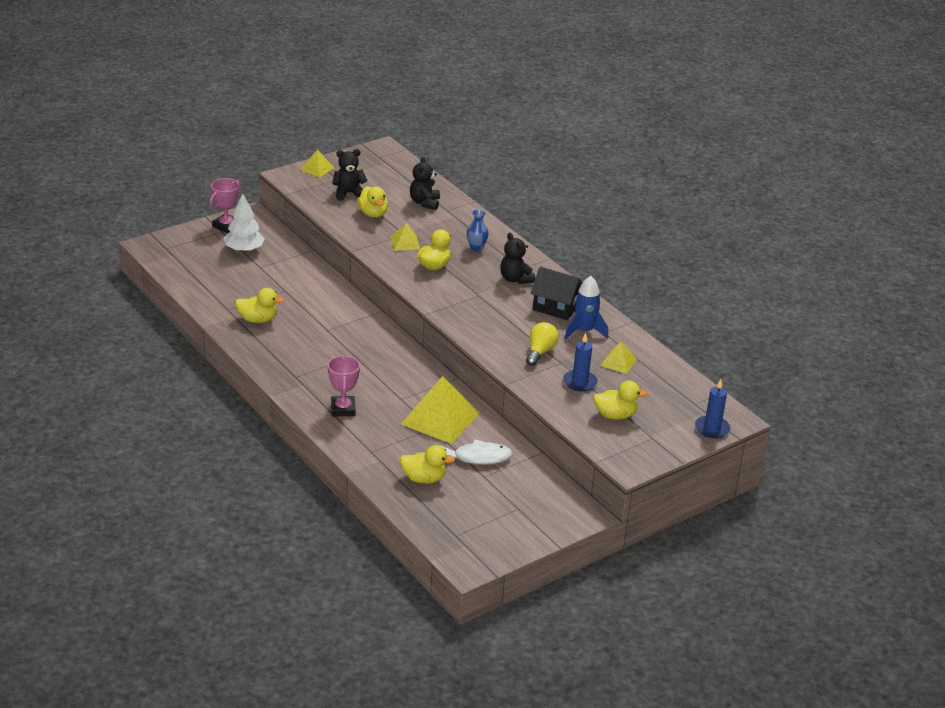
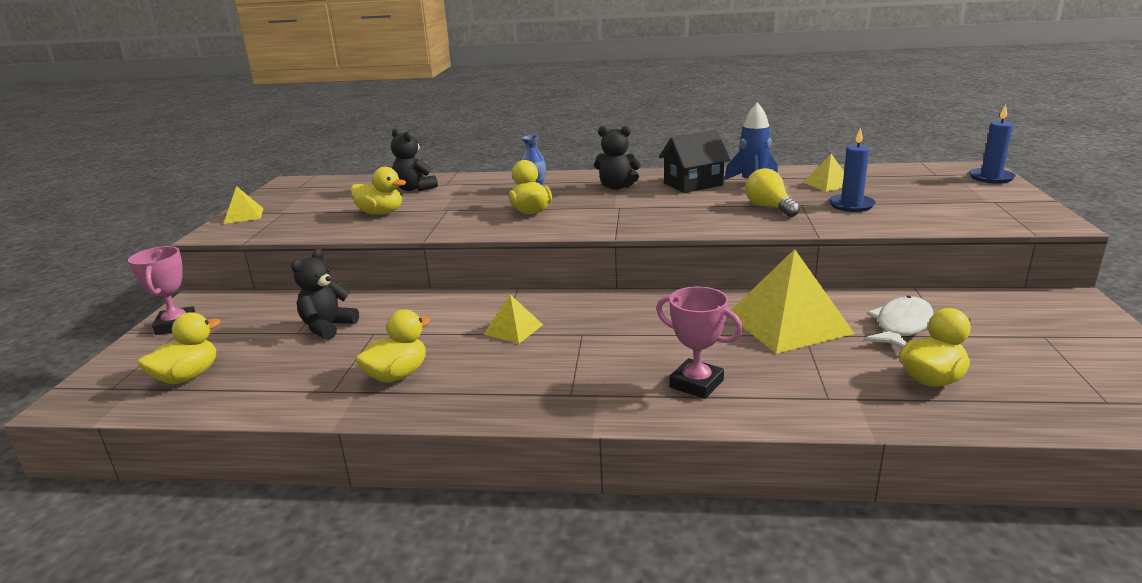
camera: 45 degrees left, 10 degrees down
(244, 250) = (243, 330): white tree -> none
(348, 193) = (320, 214): black teddy bear -> black teddy bear (328, 327)
(405, 243) = (463, 213): yellow pyramid -> yellow pyramid (513, 329)
(615, 415) = (934, 206): yellow duck -> yellow duck (187, 377)

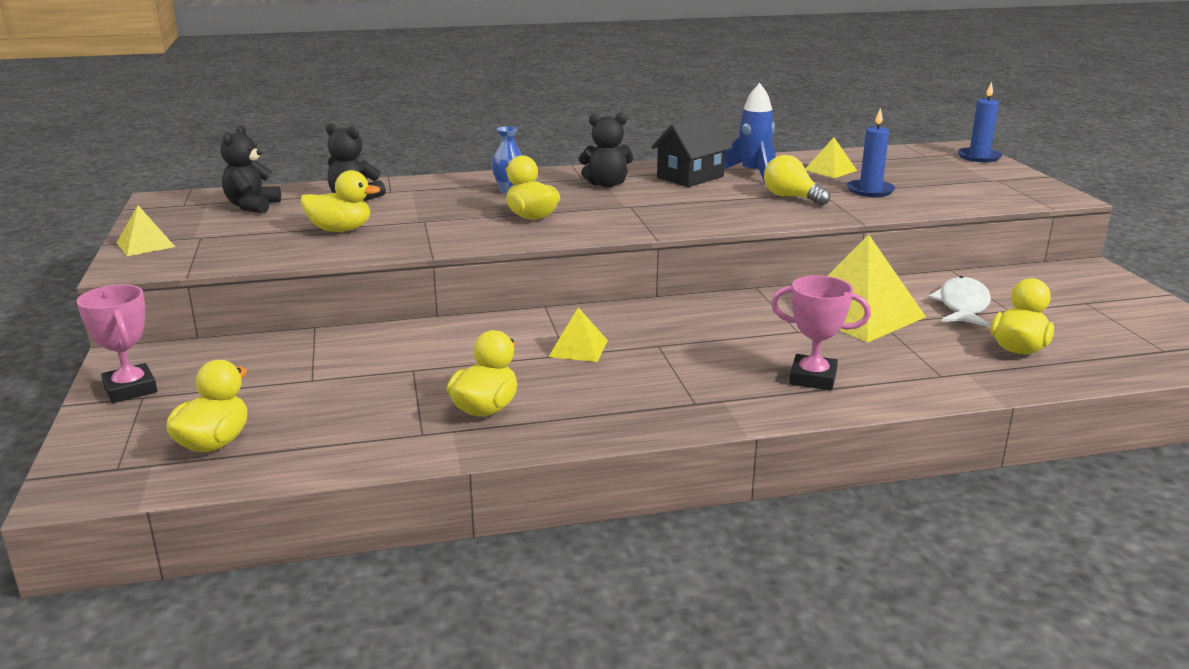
camera: 20 degrees left, 0 degrees up
(328, 327) = (348, 369): black teddy bear -> black teddy bear (252, 206)

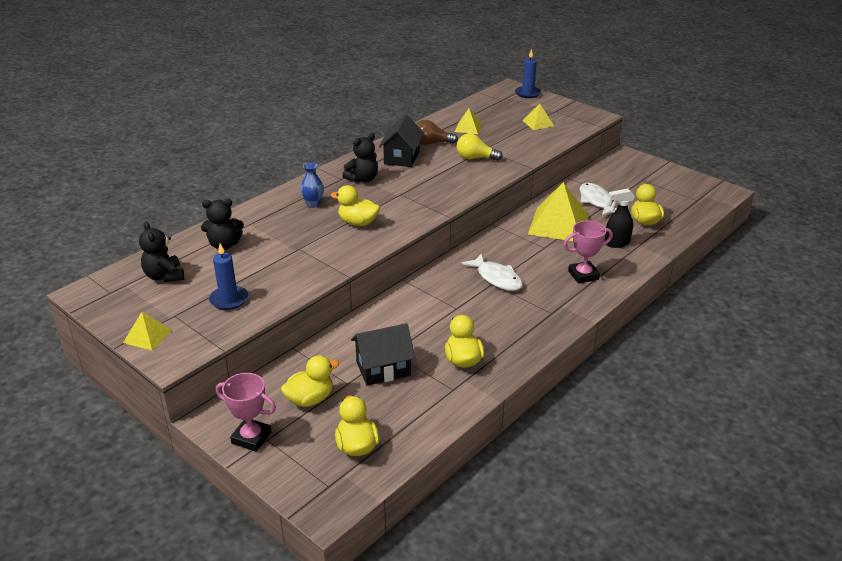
camera: 35 degrees left, 10 degrees up
(340, 230) = (259, 275): yellow duck -> yellow duck (310, 399)
(374, 381) = (383, 369): none -> black house
(578, 348) = (457, 302): yellow pyramid -> yellow pyramid (538, 123)
(672, 342) = (496, 278): none -> white fish
(753, 173) = (431, 143): blue rocket -> brown light bulb
(870, 190) = (507, 139): blue candle -> blue candle (229, 299)
(926, 359) = (616, 243): none -> black spray bottle

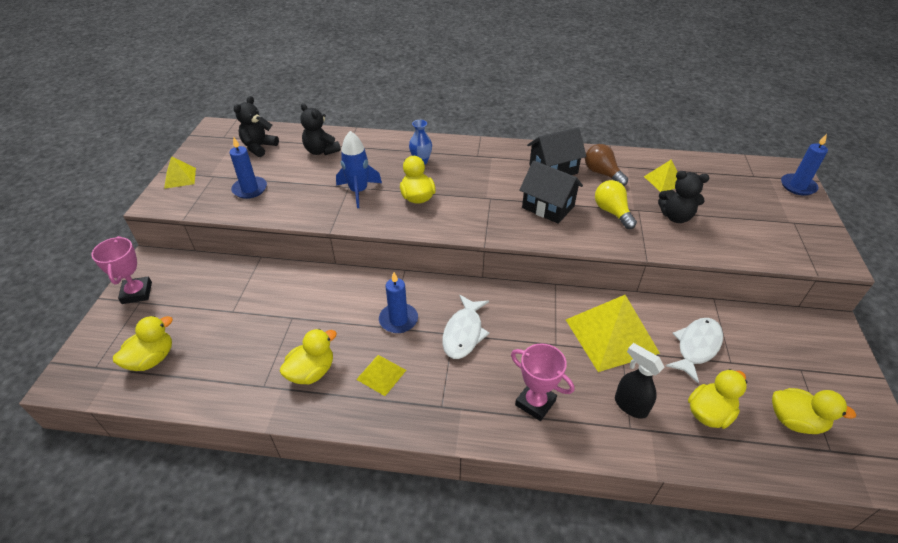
camera: 55 degrees right, 10 degrees up
(310, 399) = (199, 300): yellow duck -> yellow duck (795, 421)
(313, 246) = (358, 191): none -> blue rocket
(363, 179) = (489, 167): black teddy bear -> black teddy bear (676, 217)
(383, 369) = (265, 323): black house -> black house (548, 207)
(453, 301) = (398, 320): none -> blue candle
(538, 123) = (746, 221): yellow pyramid -> yellow pyramid (381, 374)

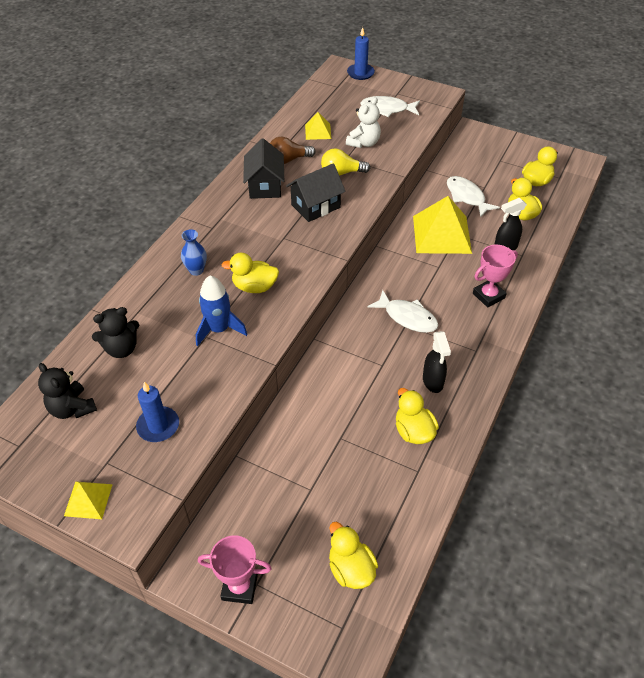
camera: 70 degrees left, 5 degrees up
(381, 374) = (433, 382): yellow pyramid -> black spray bottle
(398, 320) = (376, 357): blue candle -> none
(676, 217) = (364, 143): black teddy bear -> white teddy bear
(754, 221) = (387, 109): none -> white fish

